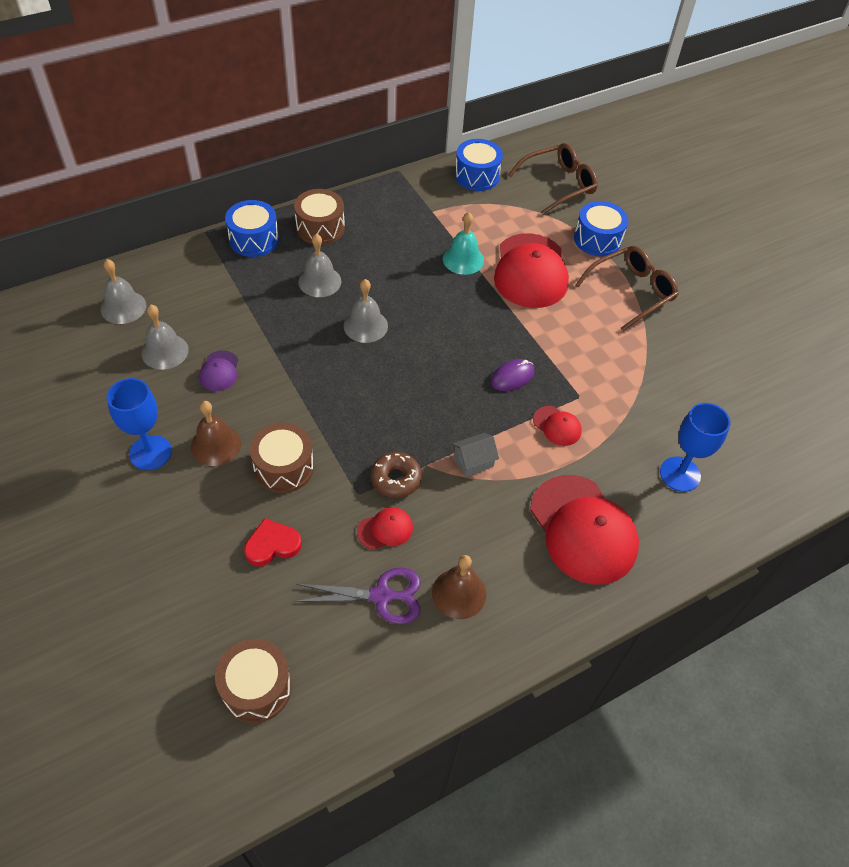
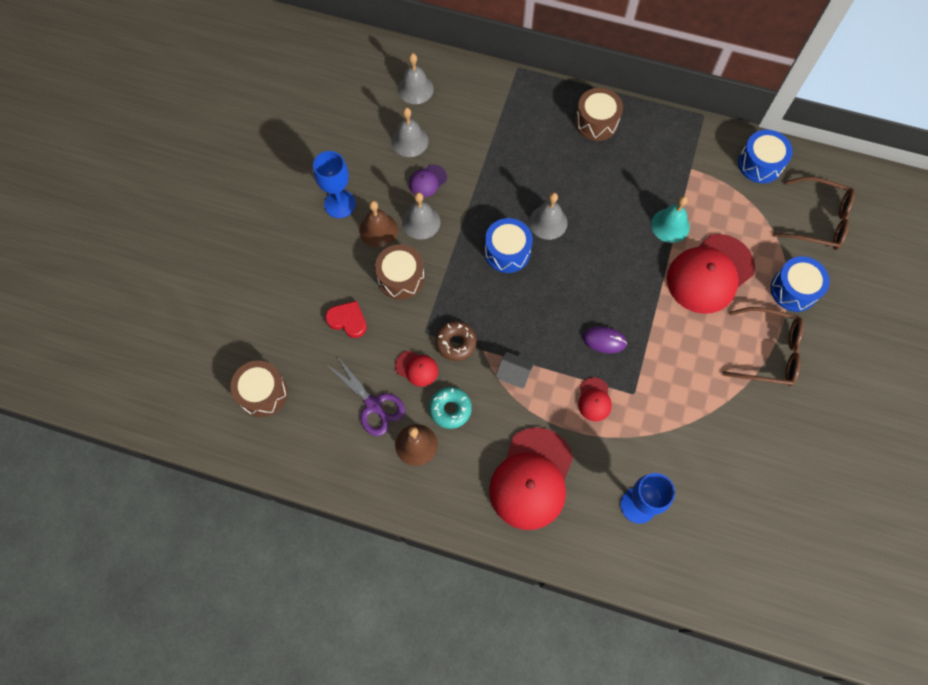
camera: 50 degrees right, 15 degrees up
(254, 239) = (542, 98): blue drum -> blue drum (507, 252)
(319, 281) = (553, 164): grey bell -> grey bell (421, 222)
(454, 536) = (450, 409): none -> turquoise donut

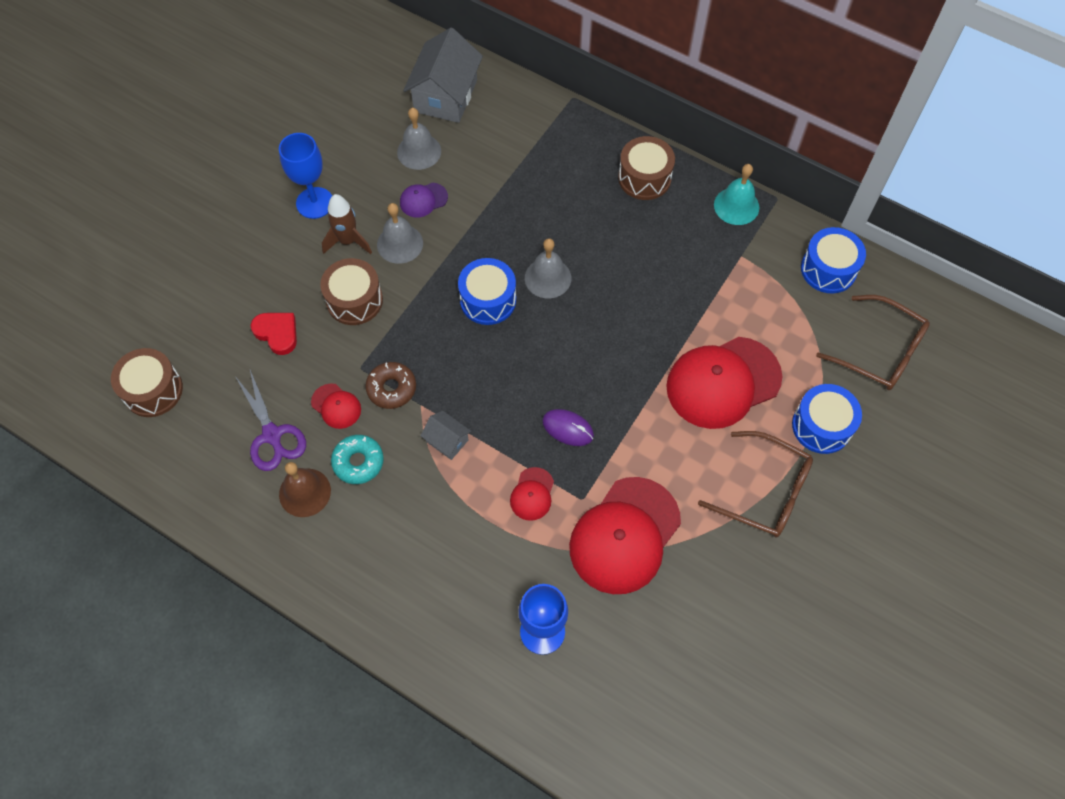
camera: 15 degrees right, 5 degrees down
(378, 230) = (348, 241): brown bell -> brown rocket
(415, 89) = (446, 96): grey bell -> grey house
(531, 478) = (425, 566): red cap -> red cap (624, 535)
(670, 225) = (693, 315): turquoise bell -> turquoise bell (736, 206)

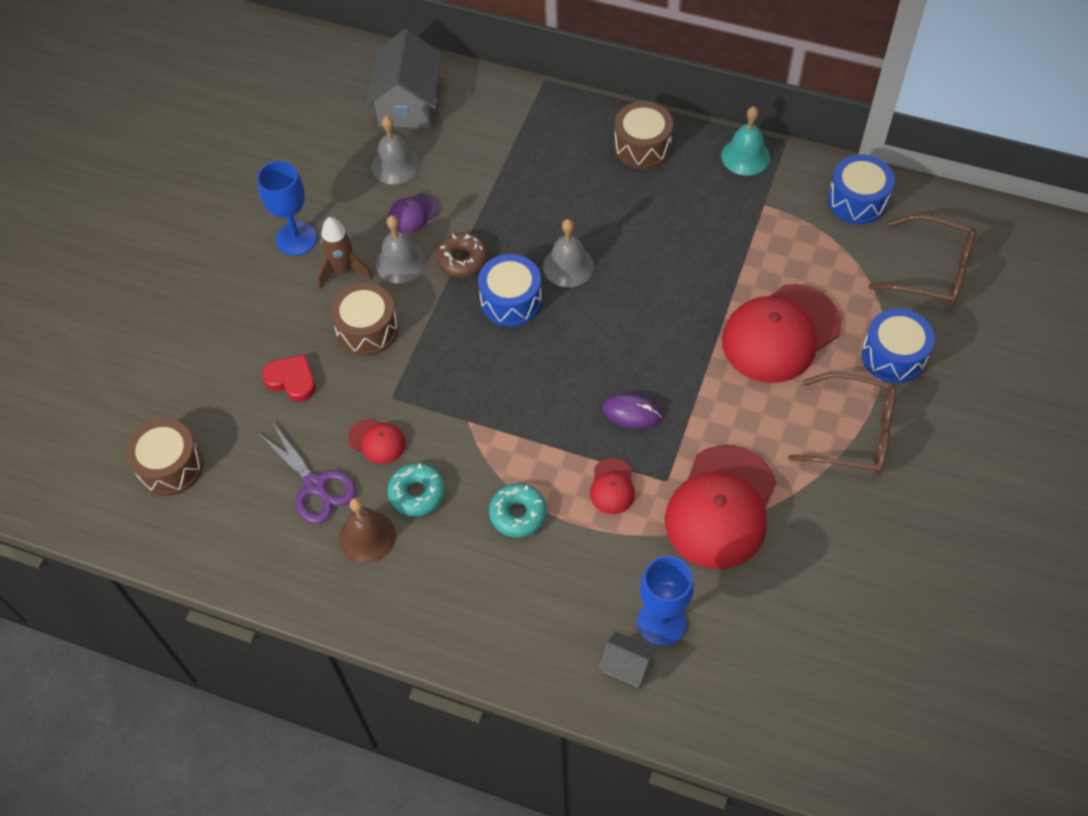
camera: 10 degrees left, 5 degrees down
(391, 388) = (432, 411): brown donut -> brown donut (462, 260)
(442, 501) = (518, 514): none -> turquoise donut
(447, 440) = (506, 451): grey house -> grey house (626, 665)

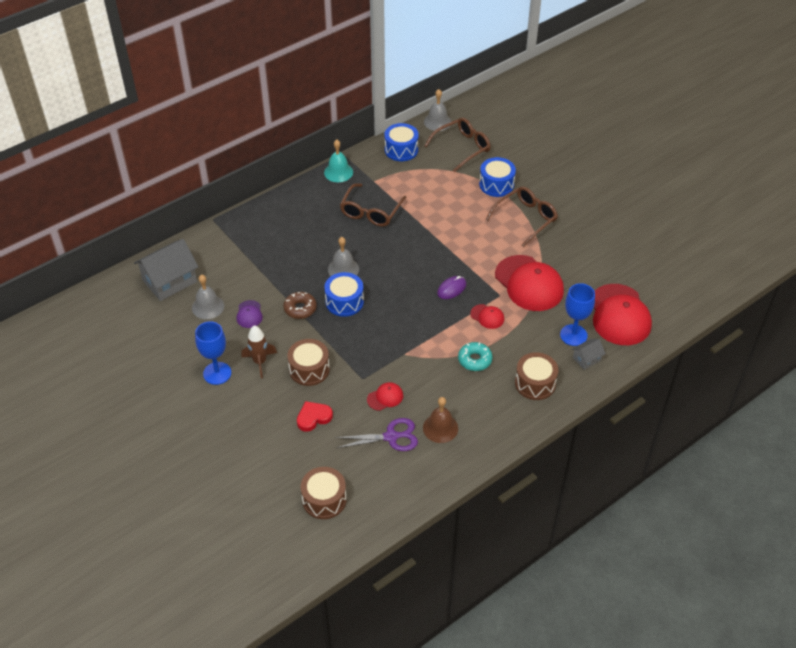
camera: 60 degrees left, 10 degrees down
(400, 262) = (277, 335): grey bell -> grey bell (437, 122)
(408, 104) = (170, 281): grey house -> grey house turned 75 degrees counterclockwise
(417, 493) = (430, 395): turquoise donut -> none
(642, 147) = (295, 205): brown drum -> brown drum (535, 383)
(701, 235) = (371, 212): none -> brown glasses
(780, 334) = (452, 214): red cap -> red cap (619, 315)

